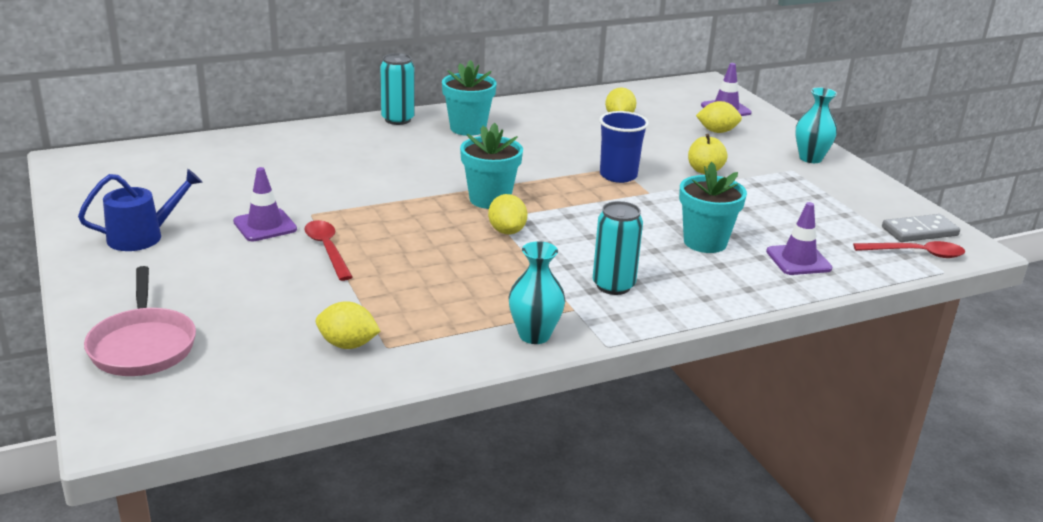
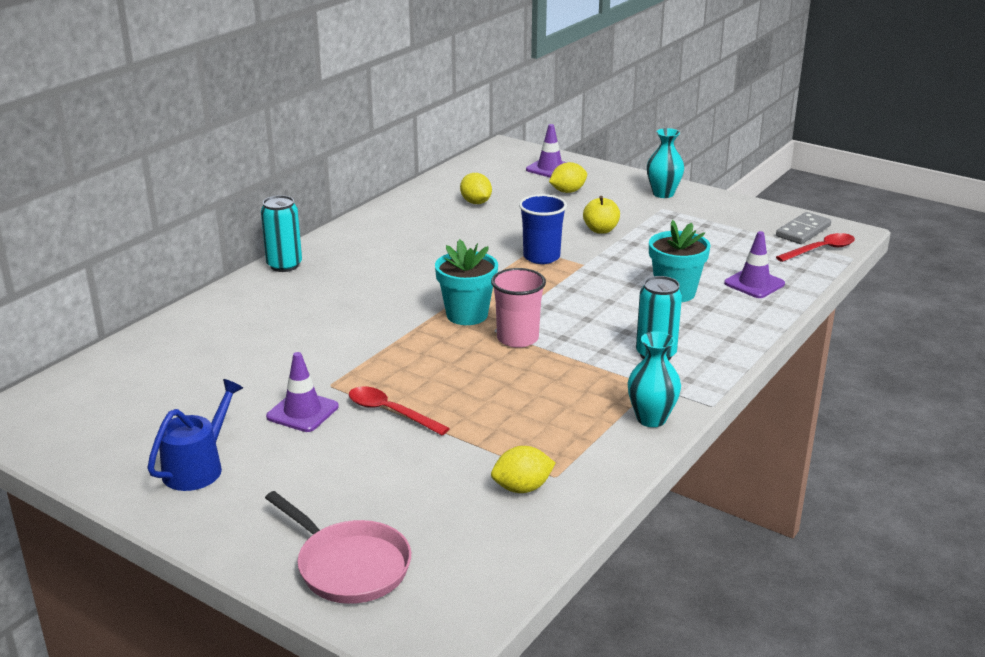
camera: 30 degrees left, 0 degrees up
(468, 128) = (360, 254): turquoise flower pot -> none
(507, 231) = (517, 338): yellow lemon -> pink cup

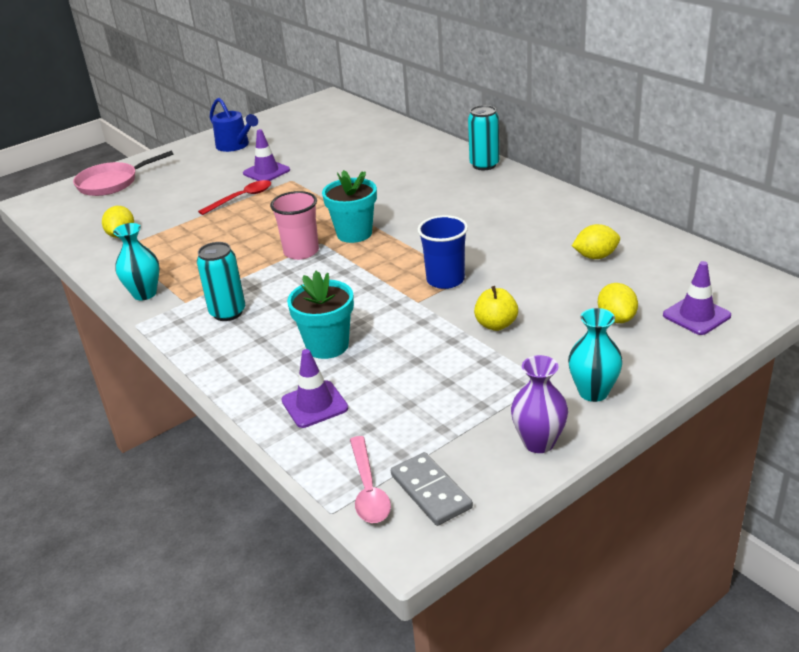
camera: 110 degrees right, 5 degrees up
(728, 205) = (539, 442): none -> purple vase
(820, 250) = (368, 489): red spoon -> pink spoon

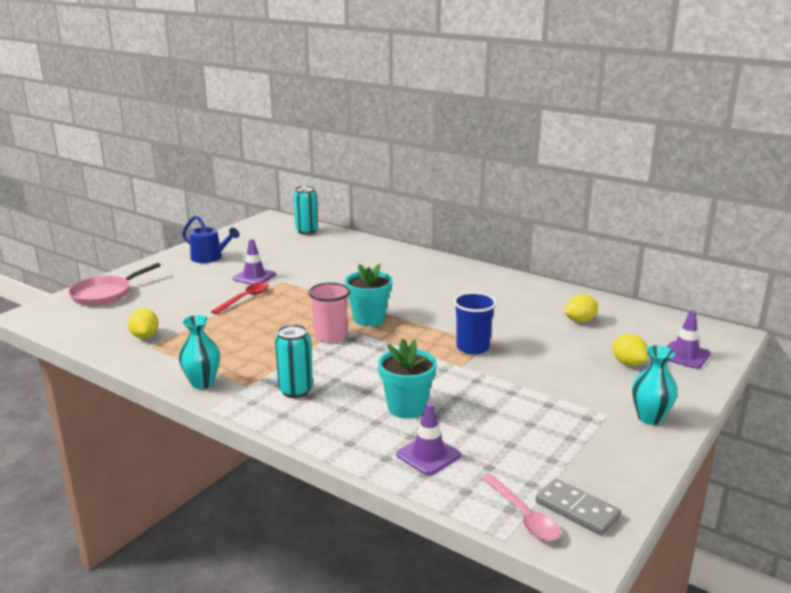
camera: 20 degrees left, 10 degrees down
(484, 165) = (444, 261): turquoise can -> turquoise can (306, 231)
(496, 325) = (538, 377): yellow apple -> none
(539, 442) = (636, 460): purple vase -> none

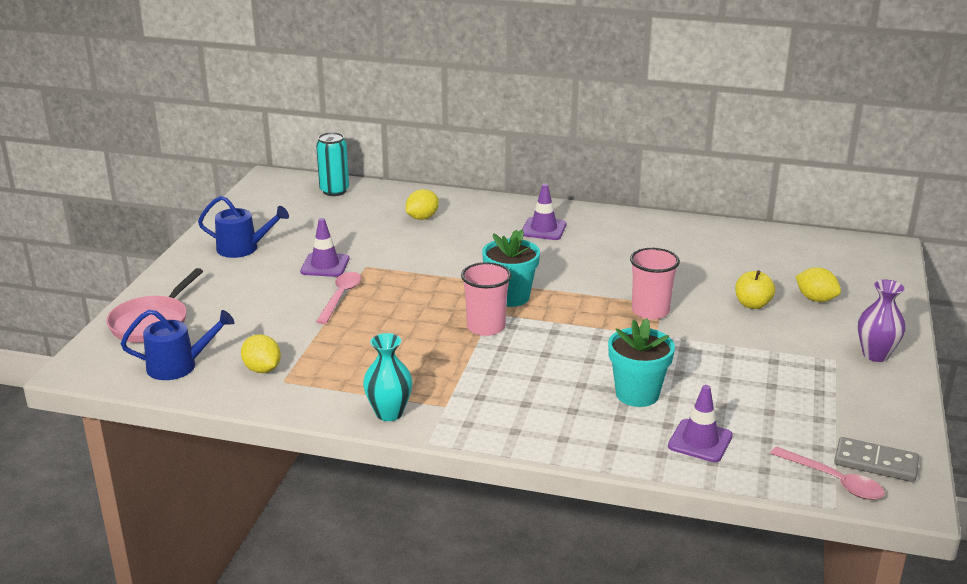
camera: 20 degrees left, 5 degrees up
(93, 324) = (178, 366): none -> blue watering can
(245, 298) = (340, 297): red spoon -> pink spoon
(295, 390) = (503, 400): turquoise can -> none
(472, 348) = (650, 311): blue cup -> pink cup
(566, 358) = (752, 304): none -> yellow apple
(580, 321) = (735, 258): yellow lemon -> yellow lemon (422, 218)
(650, 418) = (875, 355): turquoise vase -> purple vase
(685, 355) = (862, 280): purple traffic cone -> purple traffic cone (543, 229)

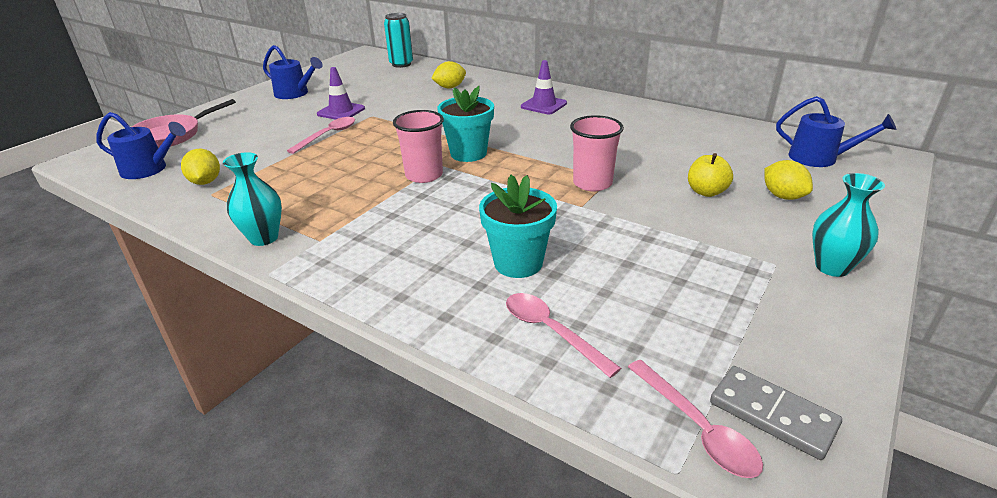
camera: 20 degrees right, 5 degrees up
(700, 441) = (551, 331): purple traffic cone -> pink spoon
(830, 256) = (819, 158): none -> blue watering can
(875, 355) = (832, 267): purple vase -> turquoise vase

